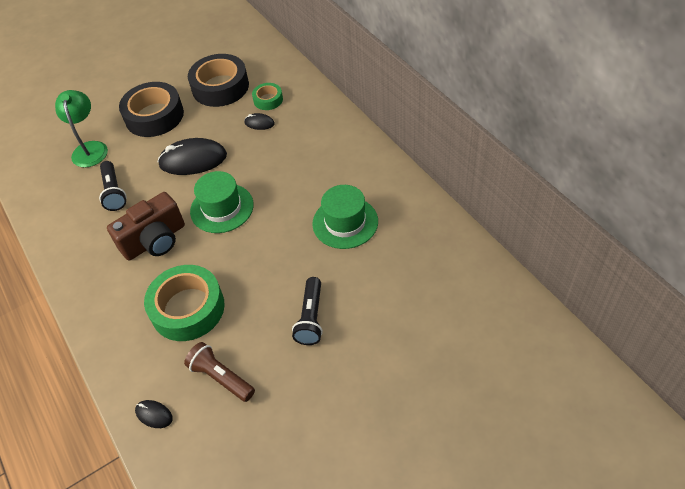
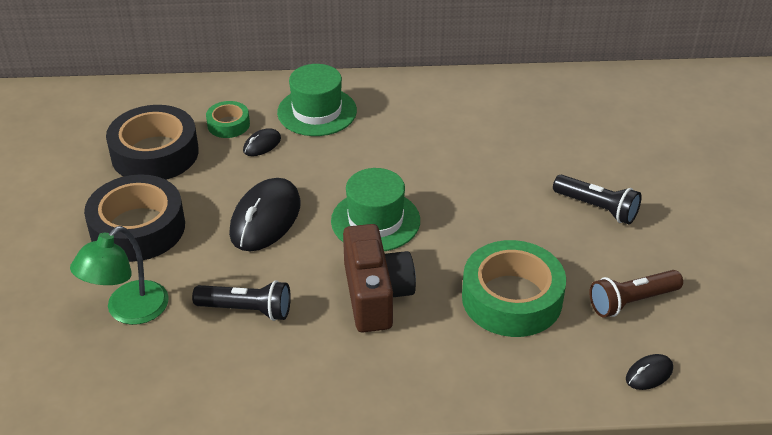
camera: 65 degrees left, 10 degrees down
(90, 148) = (128, 311): green lamp -> green lamp turned 75 degrees counterclockwise
(345, 222) = (485, 139): green hat -> green hat (317, 111)

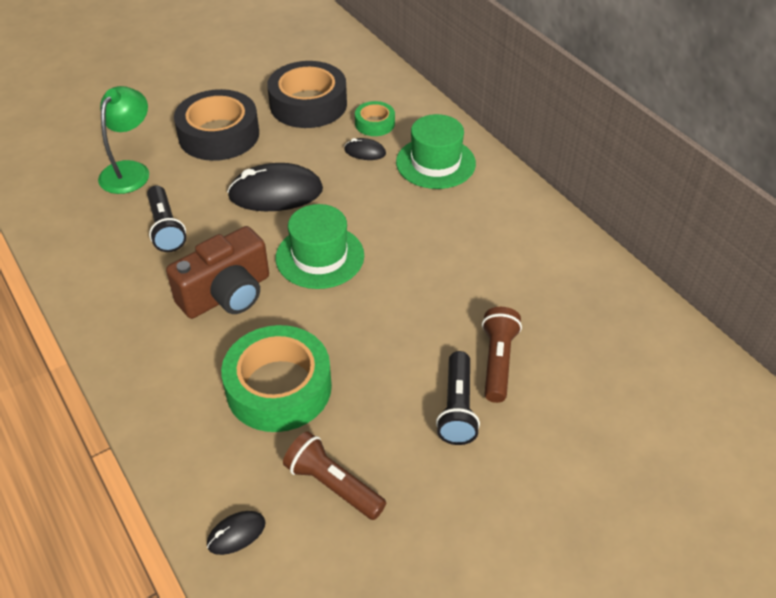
camera: 60 degrees right, 5 degrees up
(128, 311) = (130, 170): green lamp -> green lamp turned 105 degrees clockwise
(566, 170) = (498, 362): none -> brown flashlight
(649, 374) = (236, 534): black mouse -> black mouse turned 60 degrees counterclockwise

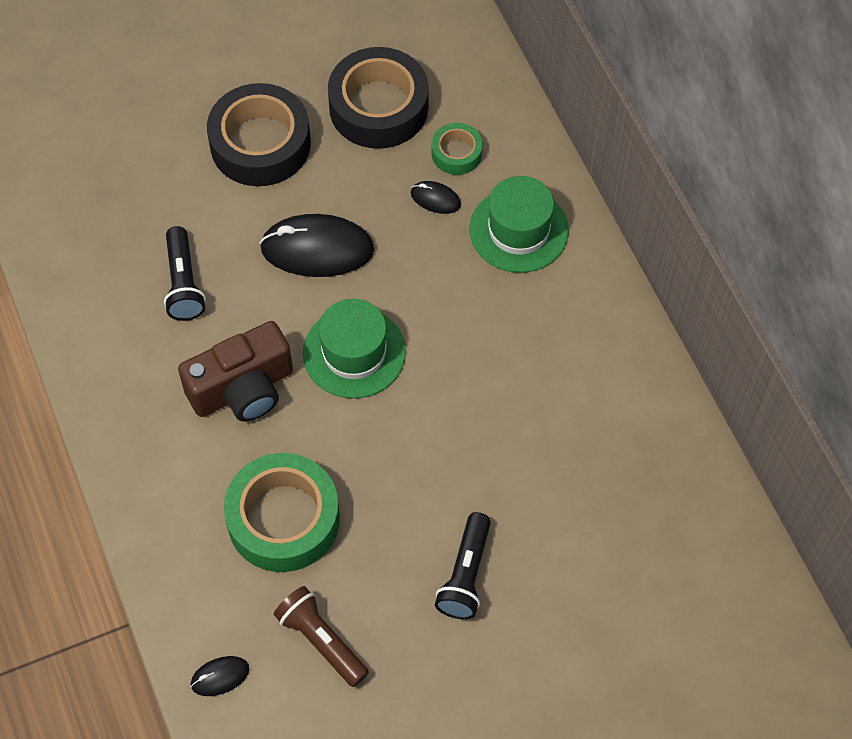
camera: 10 degrees right, 15 degrees up
(130, 170) = (148, 187): green lamp -> none
(498, 362) = (522, 525): brown flashlight -> none

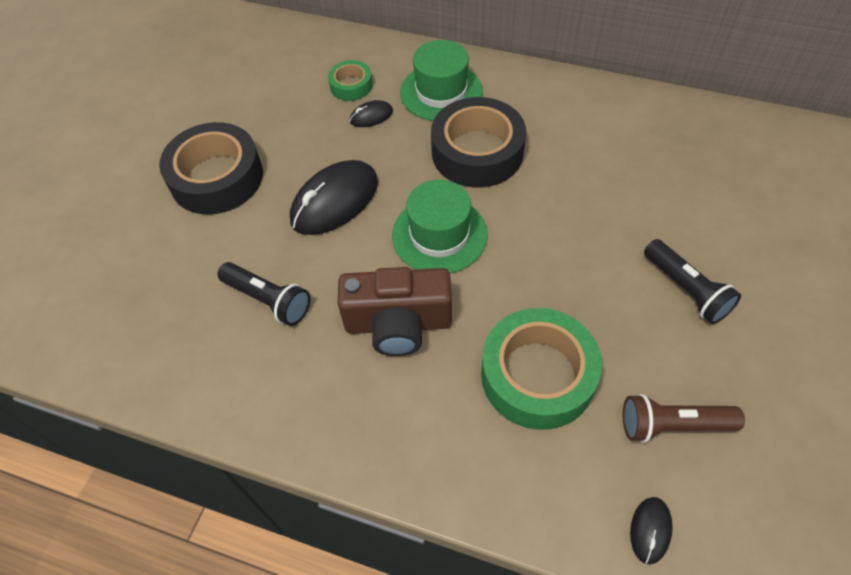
camera: 45 degrees left, 5 degrees down
(243, 389) = (398, 324): brown camera -> brown camera turned 75 degrees clockwise
(378, 107) = (270, 100): black tape -> black tape (477, 152)

